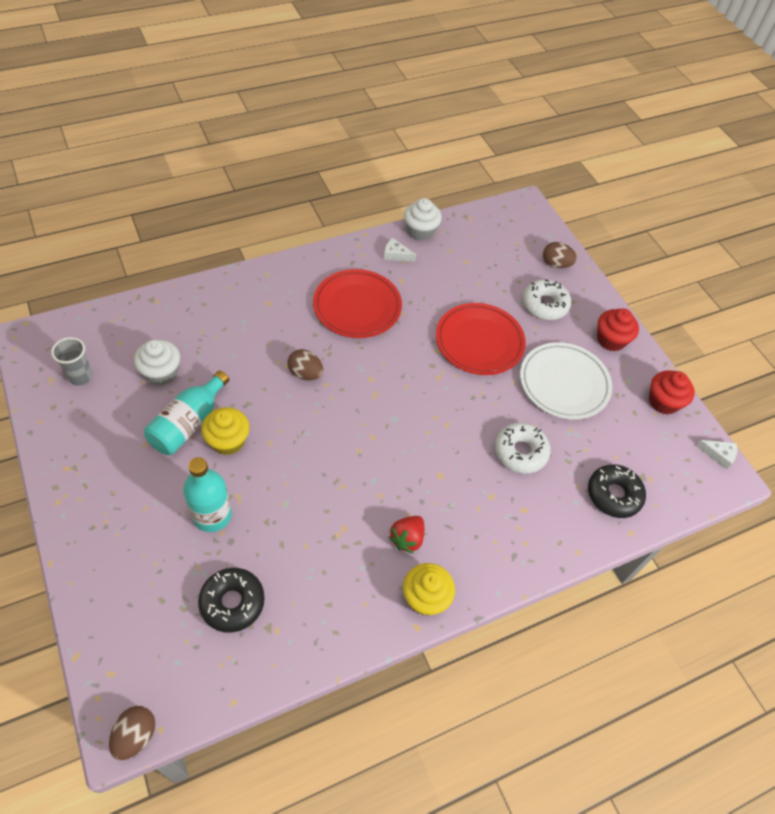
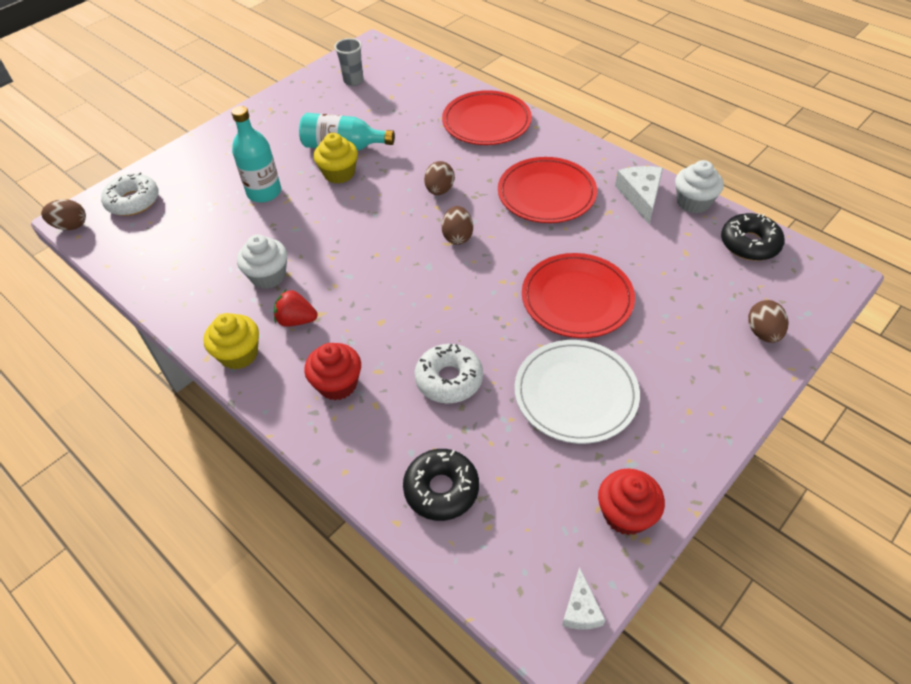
camera: 75 degrees right, 5 degrees down
(161, 372) = (384, 114): white cupcake -> white cupcake (268, 276)
(232, 602) = (190, 233): black donut -> black donut (749, 244)
(235, 303) = (486, 122): none -> red plate
(371, 385) = (457, 236): none -> brown egg
(396, 255) = (640, 196): white cheese -> white cheese, size x1.69
(544, 305) = (684, 341): white donut -> white donut (133, 201)
(611, 340) = (685, 425): red cupcake -> red cupcake (337, 384)

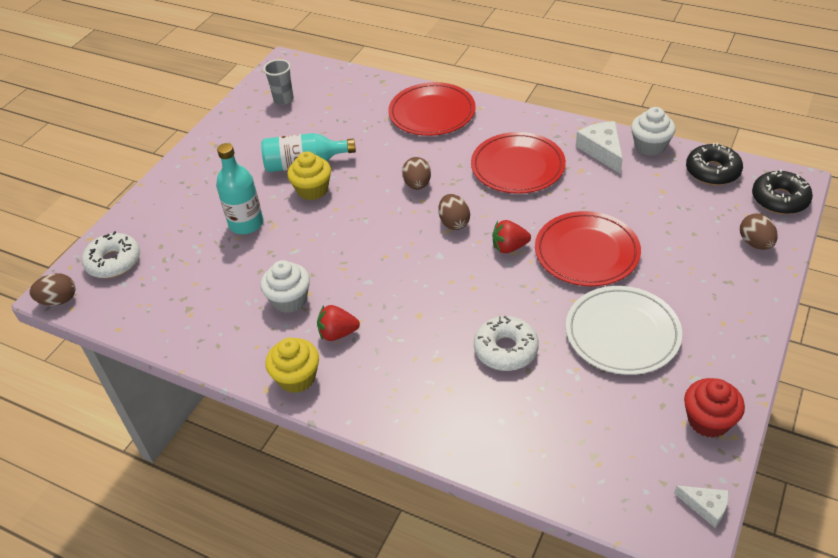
camera: 15 degrees left, 5 degrees down
(337, 384) = (405, 380): red cupcake -> none
(441, 489) = (543, 444): black donut -> black donut (779, 199)
(500, 274) = (509, 247): none -> red strawberry
(580, 609) = (706, 507): white cheese -> white cheese turned 45 degrees counterclockwise

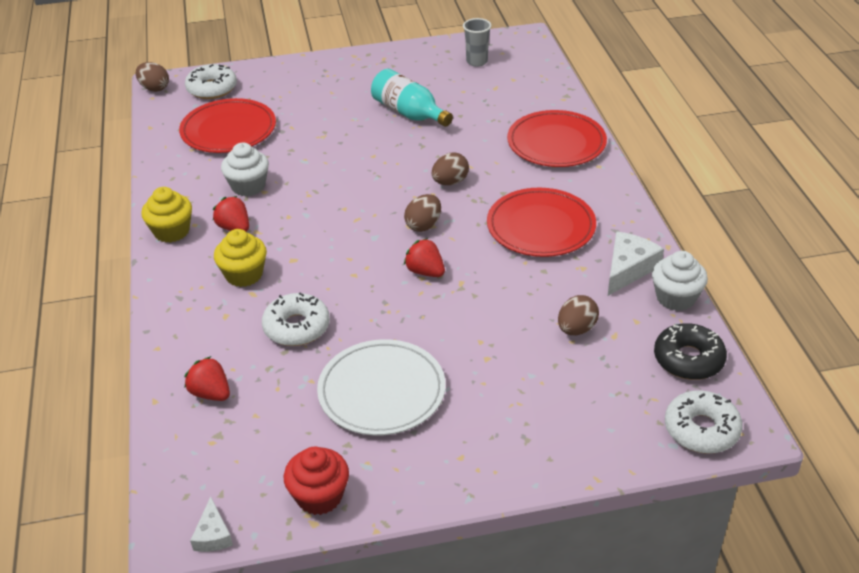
camera: 50 degrees right, 5 degrees down
(246, 224) = (310, 122): turquoise bottle -> none
(312, 190) = (383, 133): yellow cupcake -> yellow cupcake (244, 275)
(539, 439) = (211, 393): none -> red strawberry
(586, 252) = (468, 322): red plate -> red plate (228, 130)
(755, 243) = (606, 436): brown egg -> brown egg (576, 329)
(779, 199) = (701, 429): black donut -> white donut

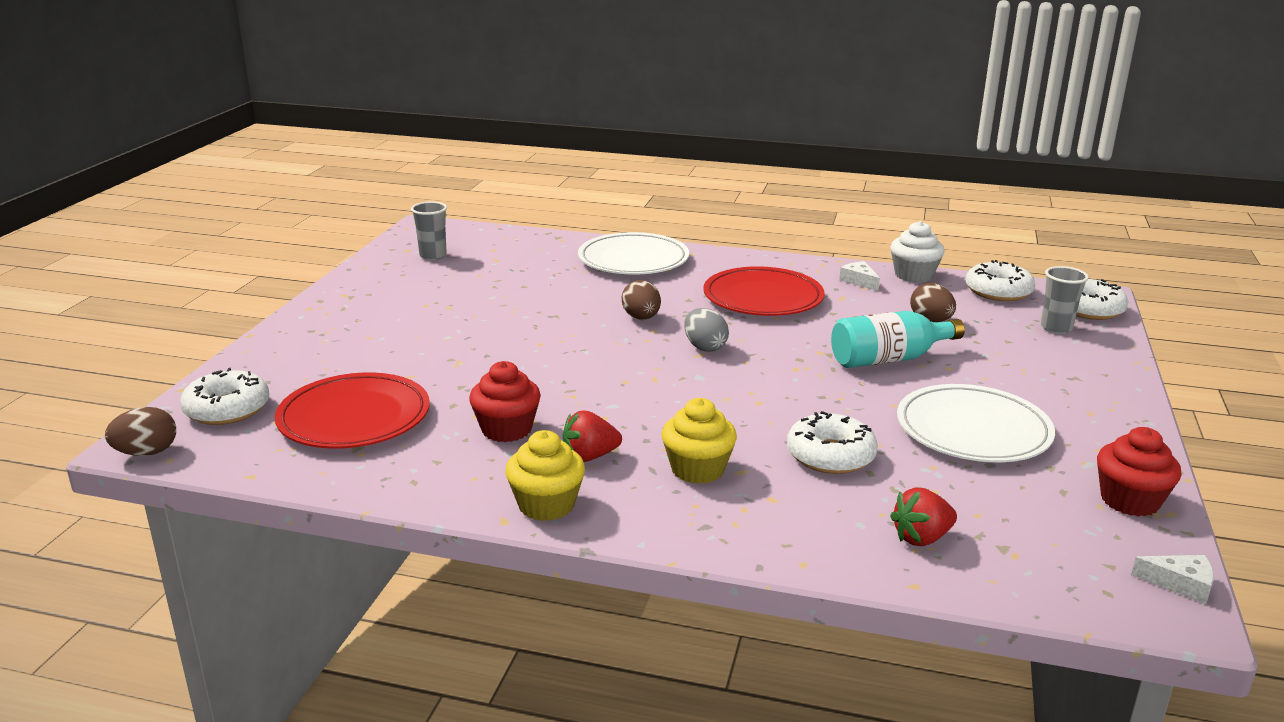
camera: 65 degrees left, 15 degrees down
(248, 186) = (506, 429): white cupcake -> red cupcake
(409, 113) = (482, 307): turquoise bottle -> turquoise bottle (889, 359)
(423, 225) = (705, 347): brown egg -> grey egg
(425, 272) = (787, 364): red strawberry -> none
(556, 143) = (633, 260): red plate -> white plate
(628, 269) = (859, 281): white cheese -> white cheese, size x0.59
(631, 412) = (1056, 328): none -> grey cup
(688, 359) = (998, 291): black donut -> white donut

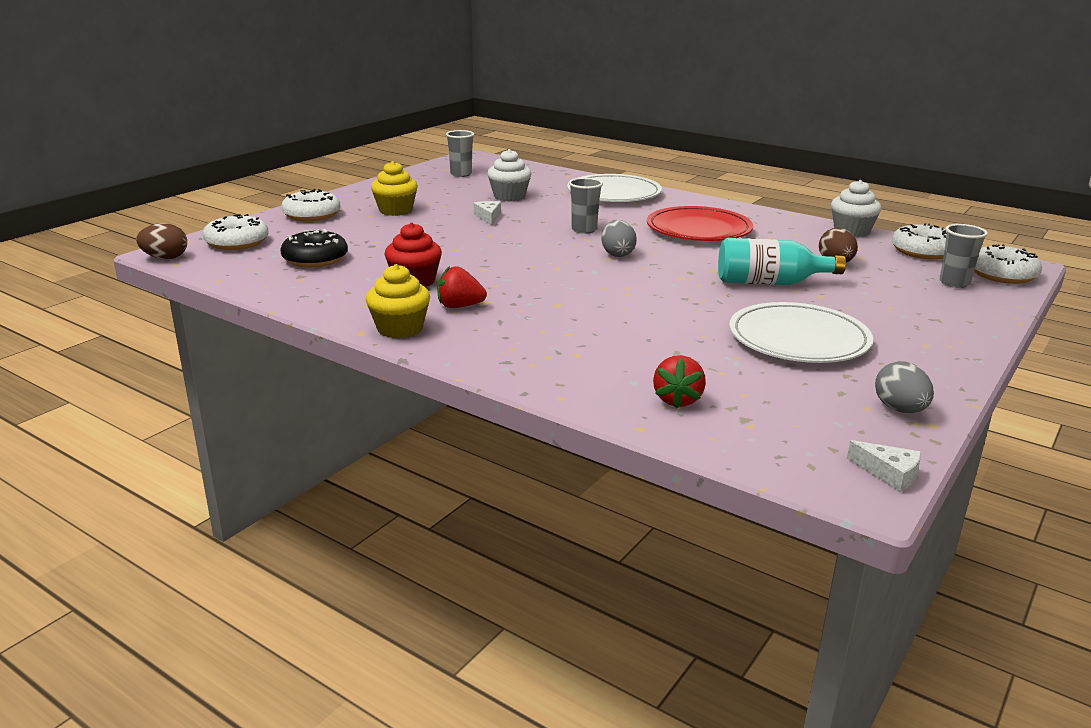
camera: 20 degrees right, 0 degrees up
(354, 417) = (315, 259): red plate -> black donut
(517, 281) = (509, 196): none -> white cupcake
(641, 318) = (584, 230): brown egg -> grey cup
(697, 469) = (535, 327): yellow cupcake -> yellow cupcake (395, 210)
(830, 455) = (653, 336): white donut -> white donut (312, 215)
(859, 281) = (796, 229): white cheese -> white cheese (488, 217)
(921, 538) = (677, 400): red strawberry -> red strawberry turned 75 degrees counterclockwise
(1129, 501) = (900, 409): red cupcake -> grey egg

